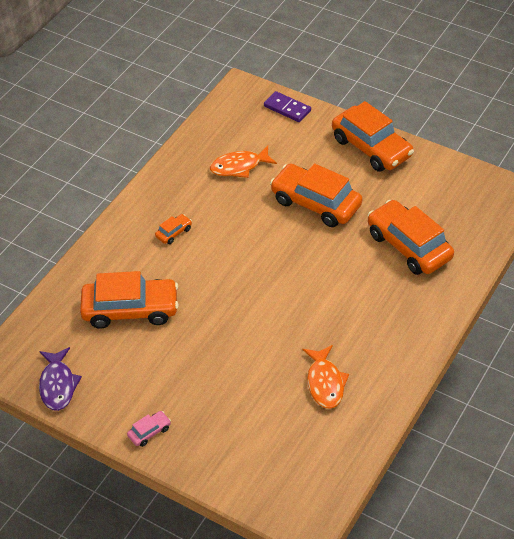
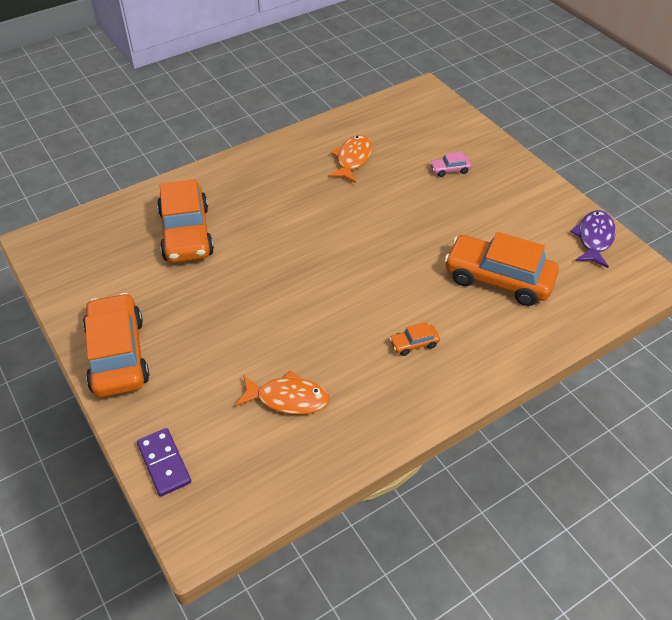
camera: 155 degrees left, 0 degrees up
(149, 432) = (520, 176): pink car -> pink car (450, 170)
(315, 203) = (237, 313): orange car -> none

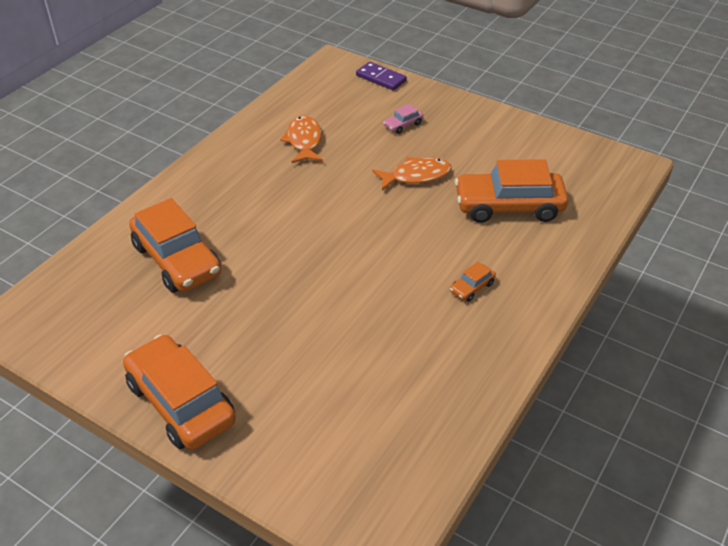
camera: 25 degrees left, 5 degrees down
(164, 463) = (302, 488): purple domino -> purple domino (381, 78)
(288, 398) = (386, 379): orange fish -> orange fish (416, 176)
(594, 238) = (566, 147): purple fish -> none

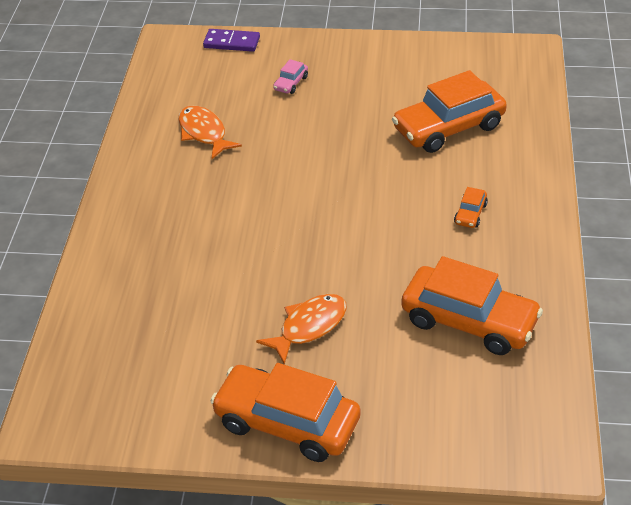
camera: 25 degrees left, 0 degrees up
(177, 260) = (171, 296): orange car -> orange car (469, 321)
(416, 176) = (342, 129): orange fish -> orange fish (309, 327)

